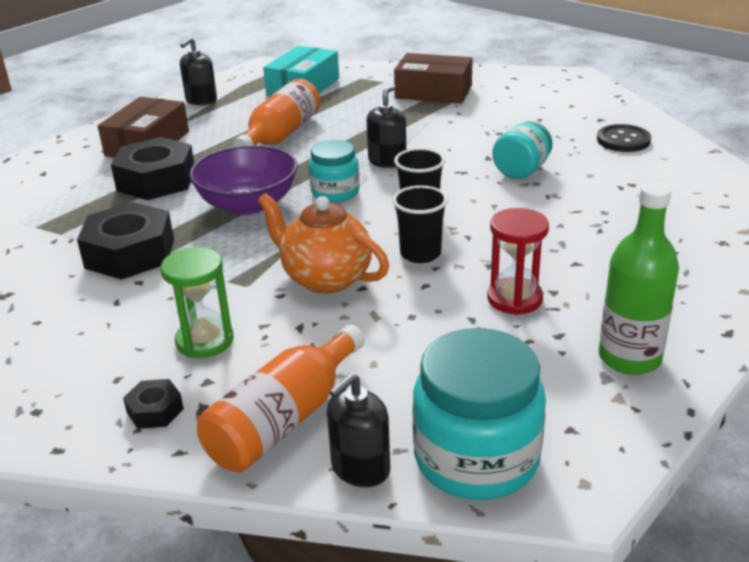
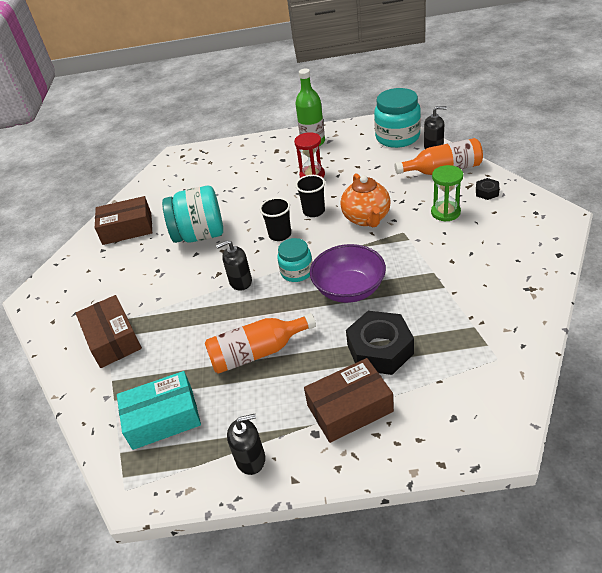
camera: 130 degrees left, 10 degrees up
(130, 253) = (443, 284): black nut -> none
(521, 171) = (200, 235): turquoise jar -> turquoise jar, size x1.68
(623, 140) = (127, 228): black button -> brown box

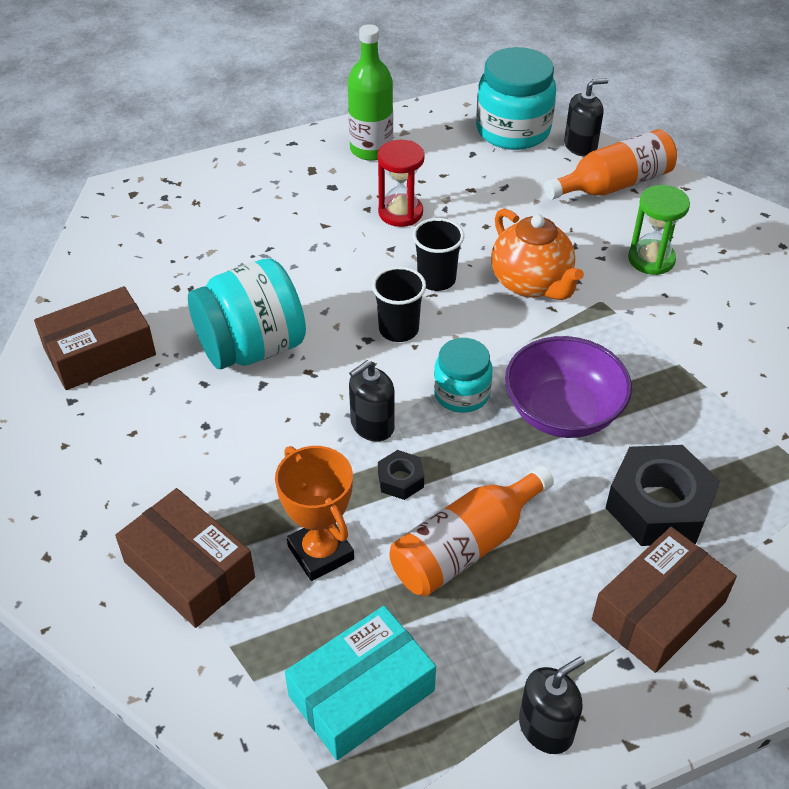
camera: 25 degrees left, 5 degrees up
(180, 342) = (320, 552): none -> orange trophy
(487, 192) = (697, 218): black nut -> black nut (400, 480)

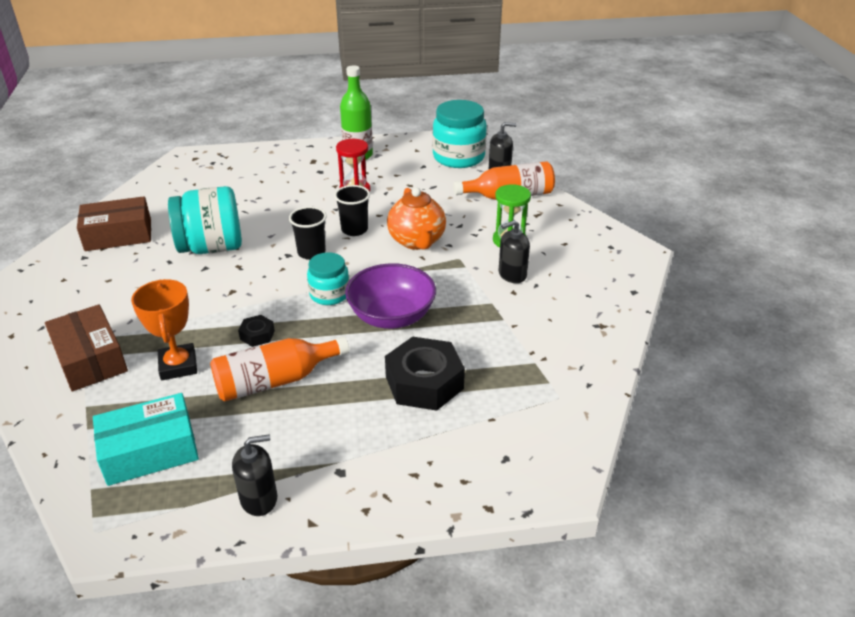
camera: 15 degrees right, 10 degrees down
(372, 425) = (259, 302): black soap dispenser -> black soap dispenser (512, 274)
(658, 611) = (384, 445): brown box -> none

